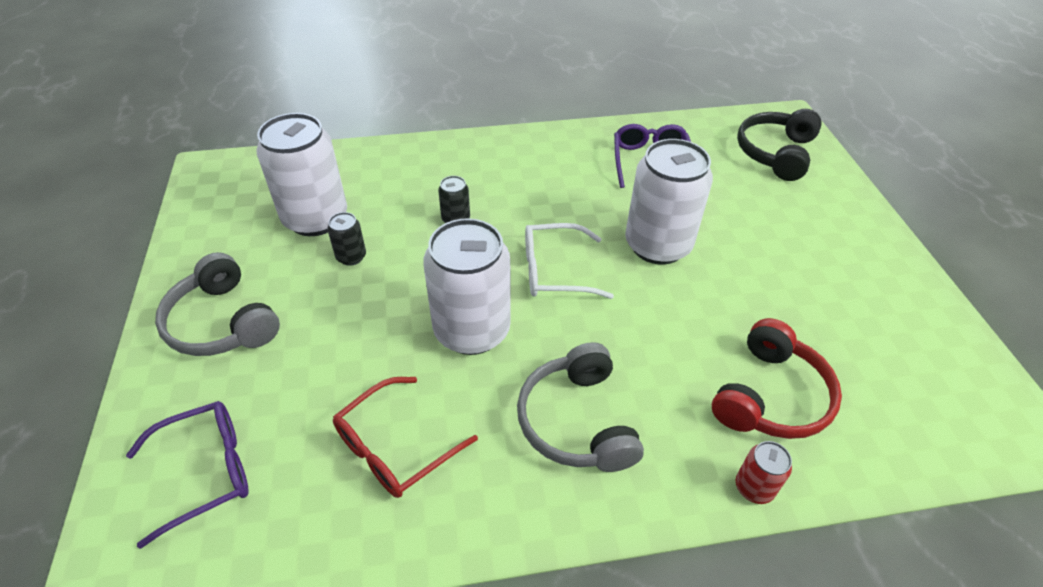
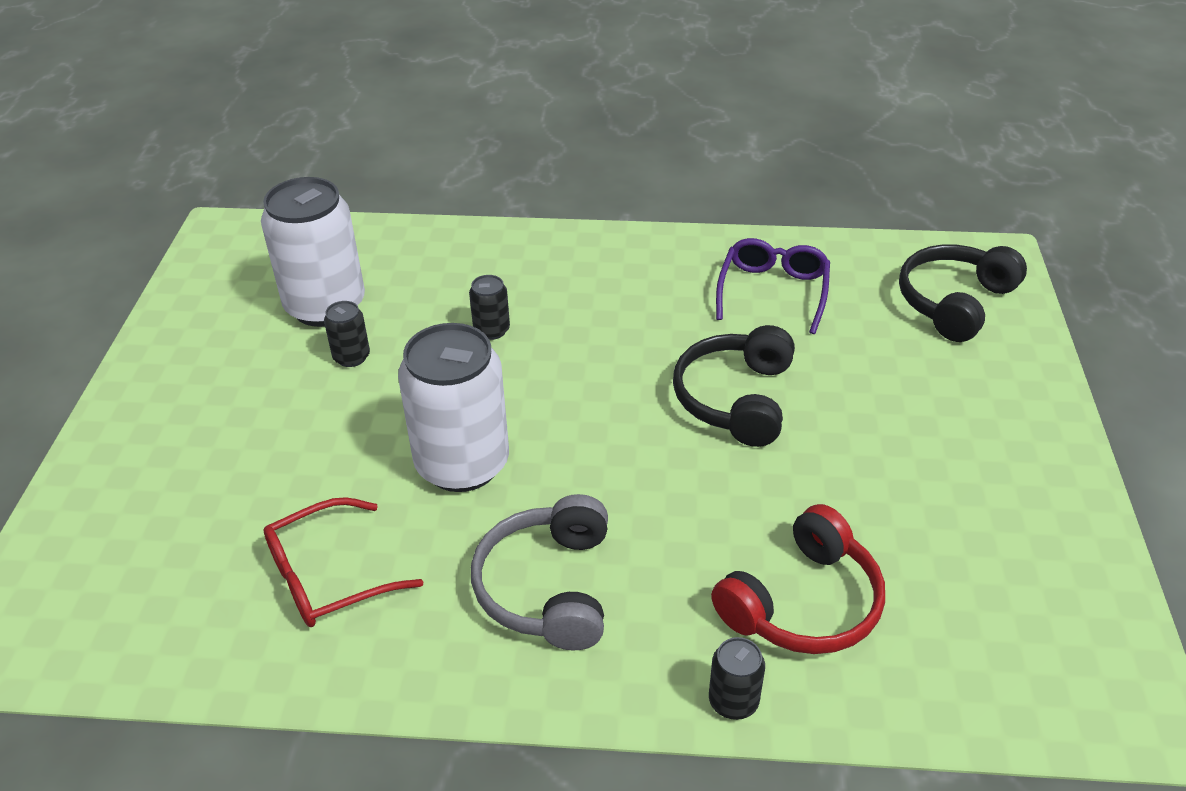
camera: 15 degrees right, 5 degrees down
(207, 471) = (122, 563): purple glasses -> none
(223, 322) = (185, 409): grey headphones -> none
(554, 271) = (589, 410): white glasses -> none
(657, 245) = (736, 399): white can -> black headphones
(754, 487) = (733, 701): red can -> black can

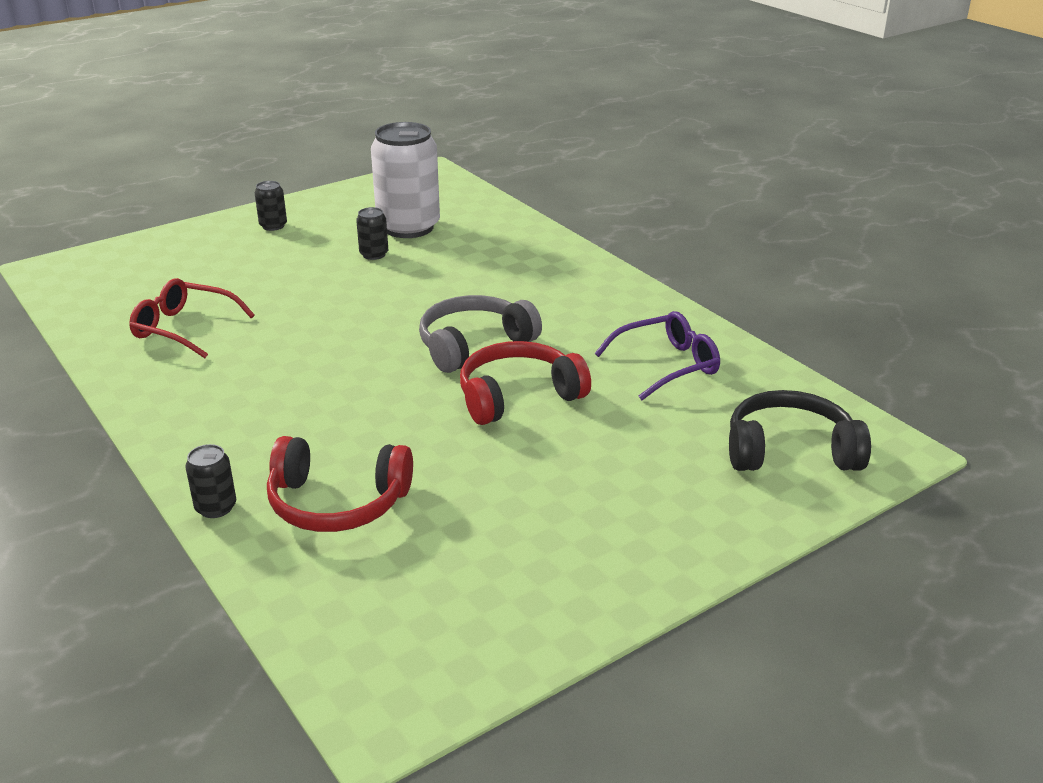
camera: 50 degrees right, 10 degrees down
(462, 464) = (324, 327): white can -> none
(491, 330) = (462, 284): black can -> black can (273, 226)
(548, 587) = (248, 400): grey headphones -> grey headphones (474, 345)
(736, 399) = (518, 396): black headphones -> red headphones

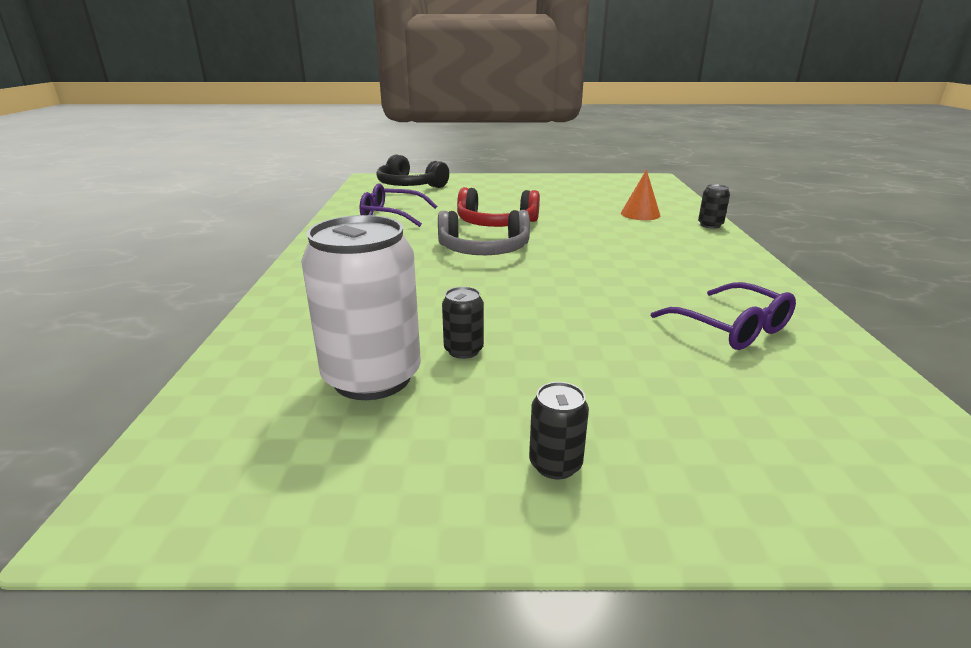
camera: 145 degrees left, 5 degrees down
(183, 328) = (732, 328): red glasses -> purple glasses
(337, 502) = (640, 214): red headphones -> orange cone

